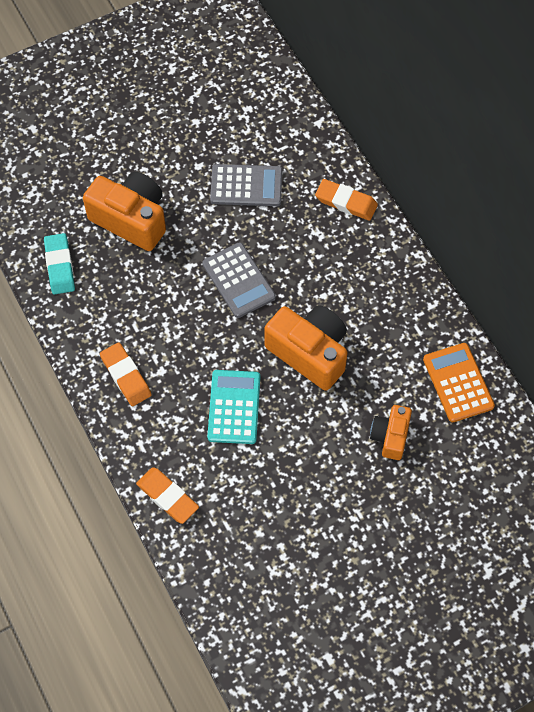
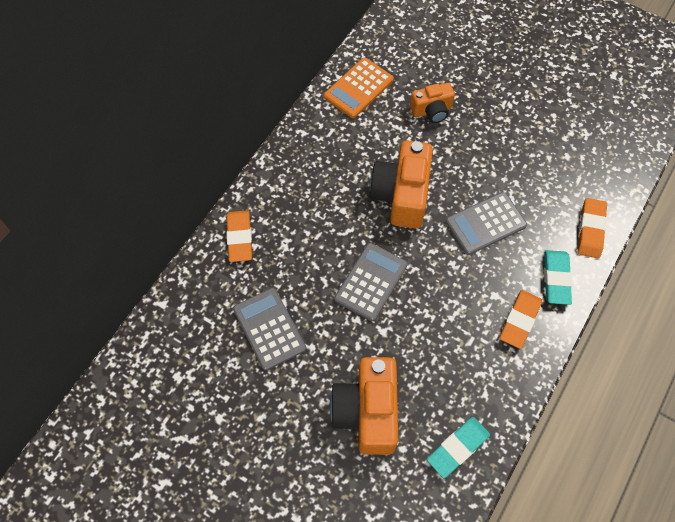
camera: 120 degrees left, 0 degrees up
(142, 432) = (556, 279): none -> turquoise eraser
(234, 407) = (485, 224): turquoise calculator -> grey calculator

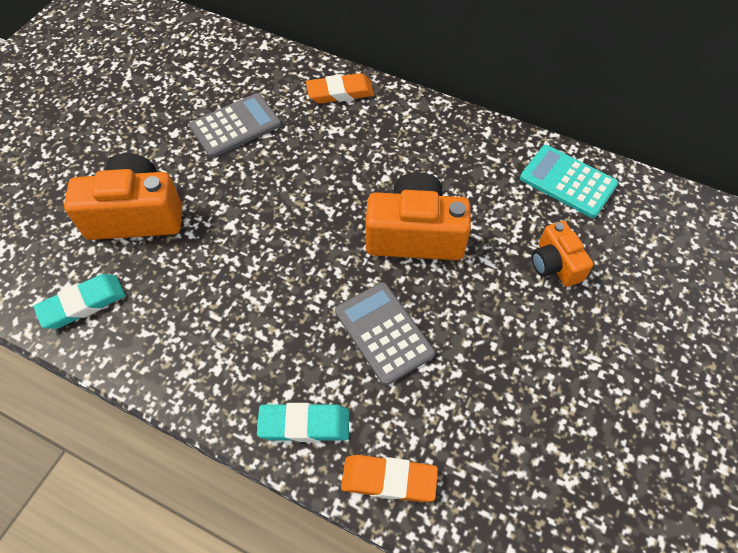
camera: 85 degrees right, 5 degrees down
(358, 88) = (568, 181): orange calculator -> turquoise calculator
(371, 282) = (292, 210): grey calculator -> none
(458, 448) = (83, 304): turquoise eraser -> turquoise eraser turned 75 degrees counterclockwise
(520, 320) = (241, 374): orange eraser -> none

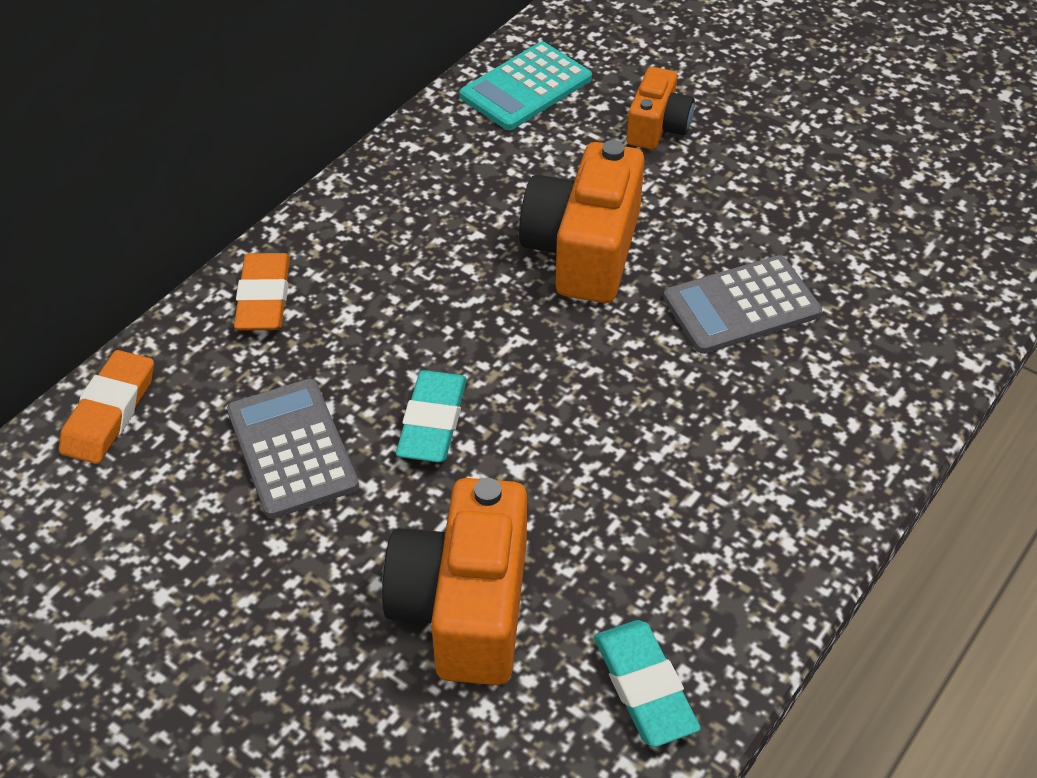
camera: 80 degrees left, 10 degrees down
(304, 424) = (874, 404): turquoise eraser -> turquoise eraser (432, 422)
(389, 479) = (948, 329): orange eraser -> orange eraser (109, 412)
(555, 264) = (657, 127): orange camera -> orange camera turned 60 degrees counterclockwise

